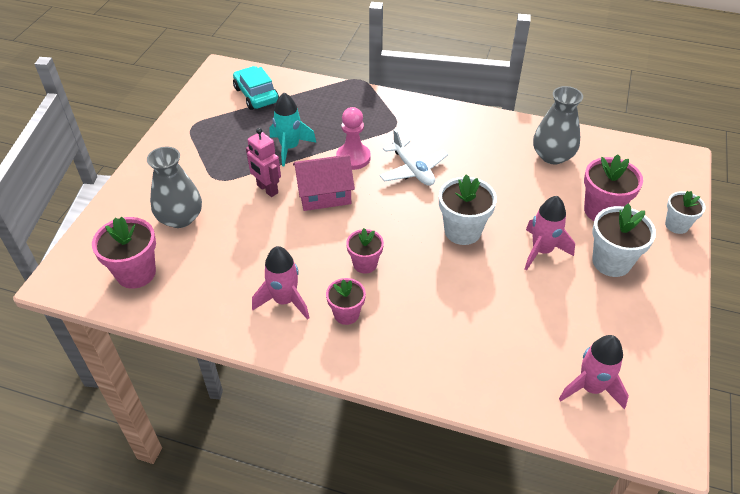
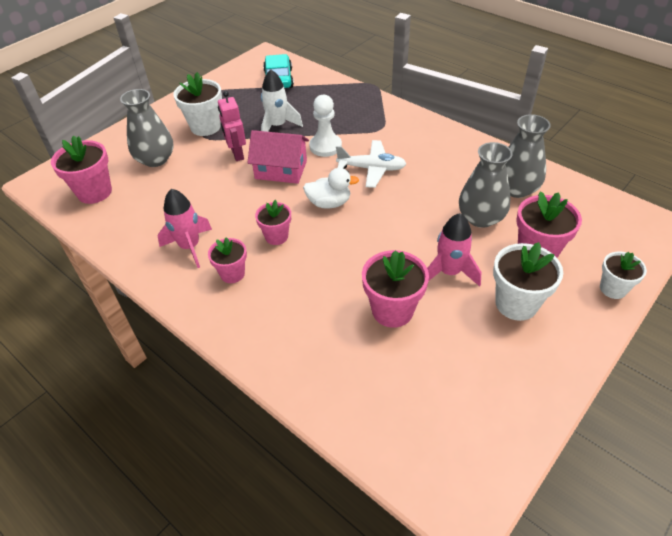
camera: 25 degrees right, 0 degrees up
(290, 148) = (277, 126): turquoise rocket -> white rocket
(353, 158) = (325, 146): pink pawn -> white pawn
(394, 216) = (329, 203): none -> white duck
(413, 170) = (371, 169): white plane -> white plane turned 75 degrees counterclockwise
(462, 231) = (383, 233): white flower pot -> white flower pot (205, 127)
(515, 301) = (392, 310): none -> pink flower pot
(538, 192) = (480, 218): none -> grey vase
(591, 388) = (417, 418): pink rocket -> none

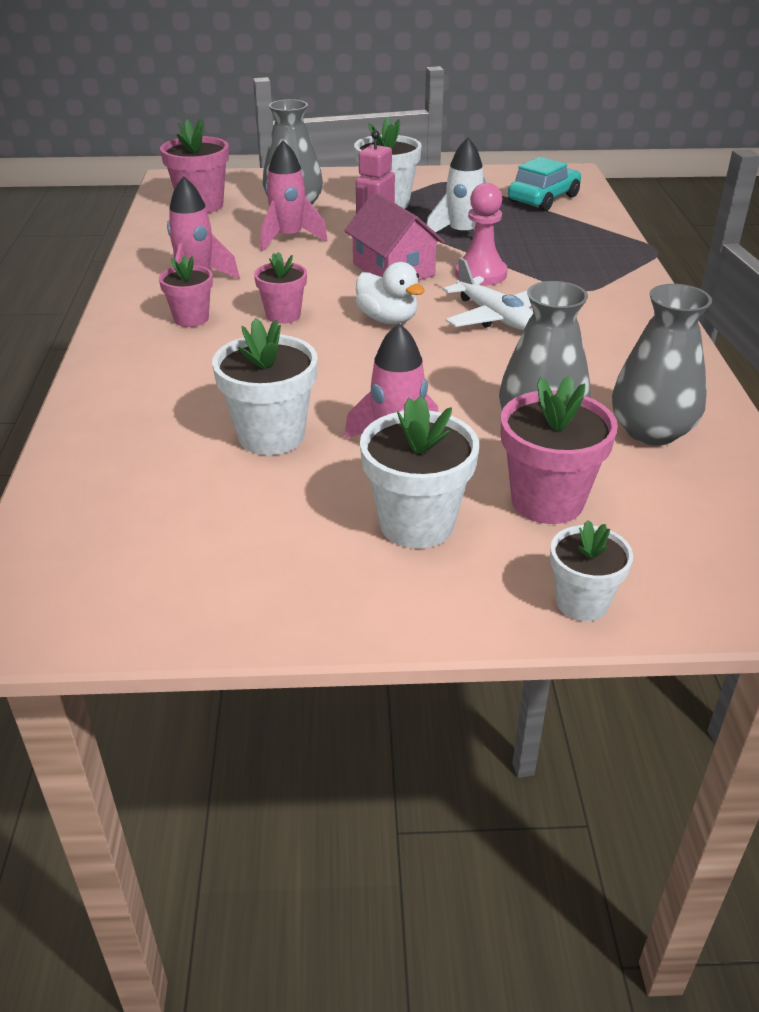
camera: 45 degrees right, 10 degrees down
(191, 183) = (289, 238): none -> pink rocket
(325, 146) = (480, 274): white pawn -> pink pawn
(392, 310) = (271, 436): pink flower pot -> white flower pot

